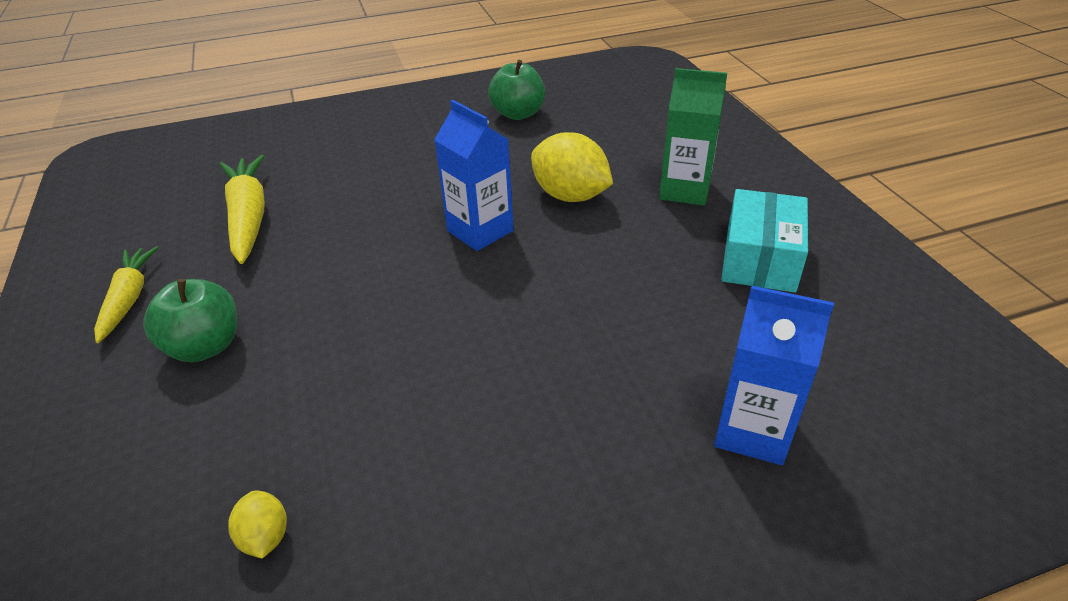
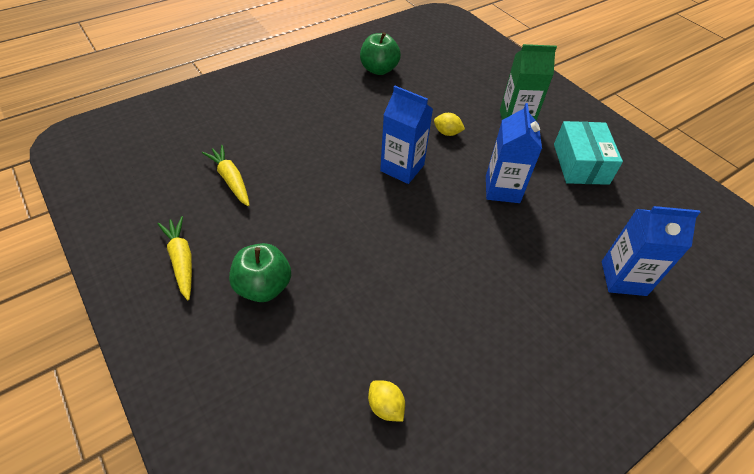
camera: 20 degrees left, 10 degrees up
(248, 217) = (231, 180): yellow carrot -> yellow carrot, size x0.66
(570, 196) = (447, 133): yellow lemon -> yellow lemon, size x0.50
(614, 276) = (502, 189): none -> blue carton

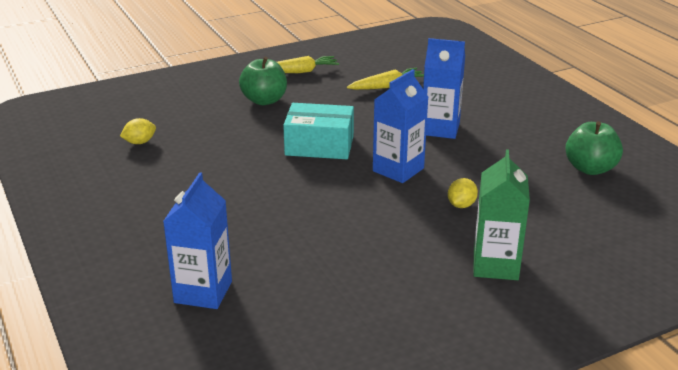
camera: 100 degrees right, 20 degrees down
(502, 189) = (357, 231): blue carton -> blue carton (440, 129)
(580, 164) = (399, 306): turquoise box -> turquoise box (319, 145)

